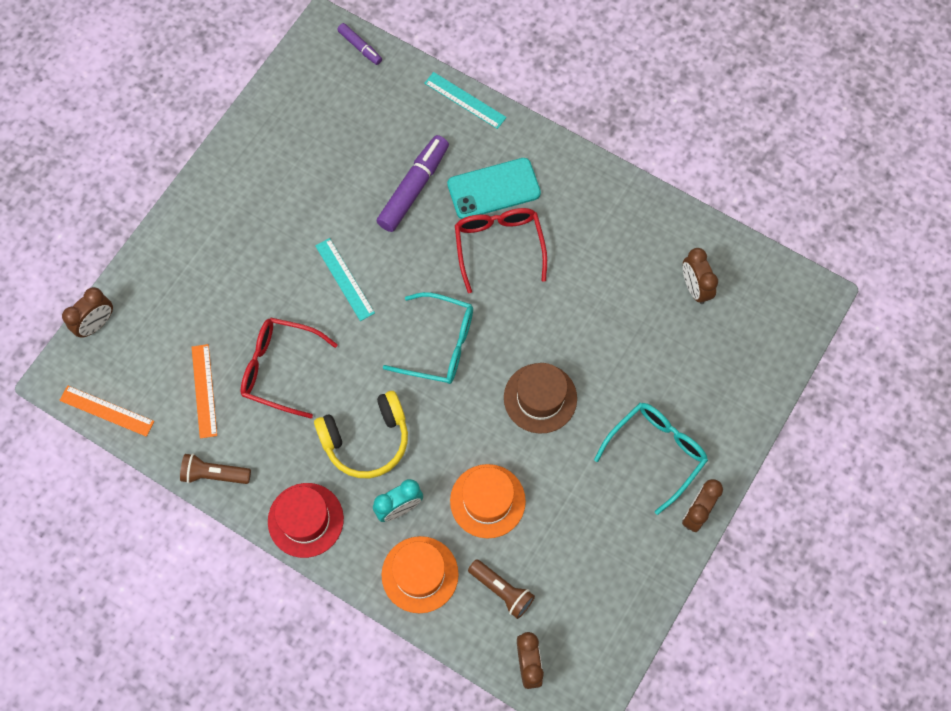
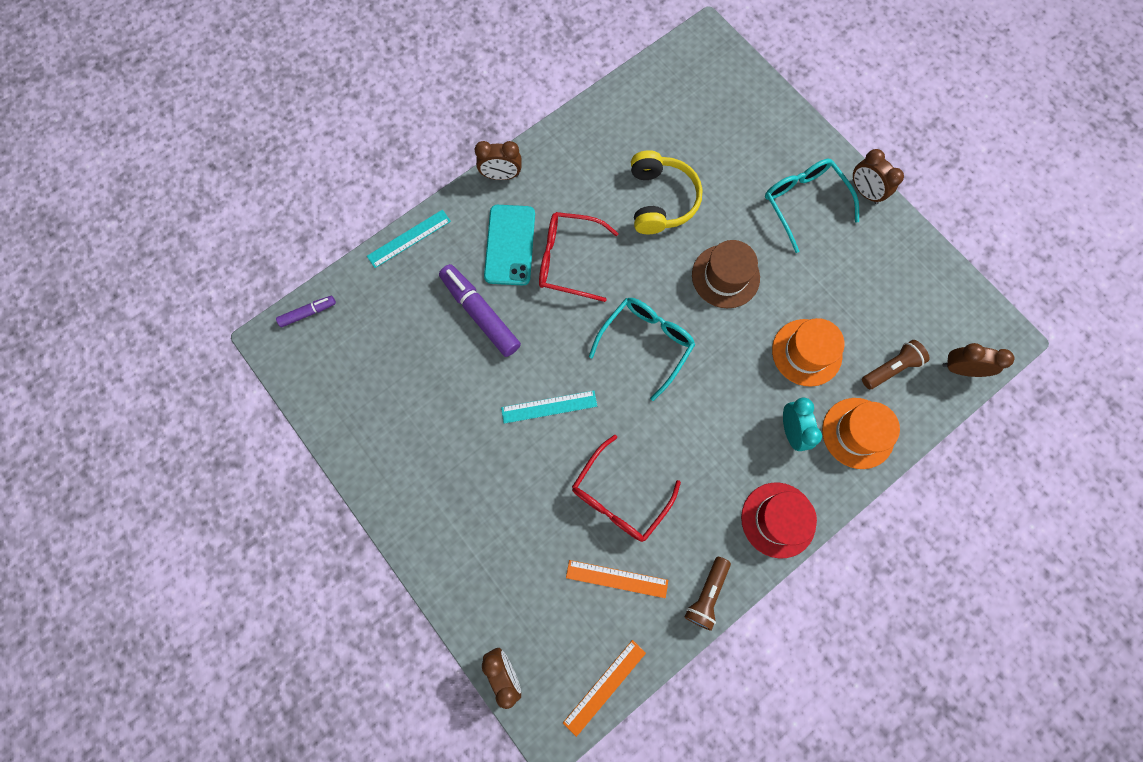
camera: 70 degrees left, 5 degrees up
(366, 440) = (717, 438): yellow headphones -> yellow headphones (660, 200)
(694, 288) = (667, 120): brown clock -> brown clock (501, 175)

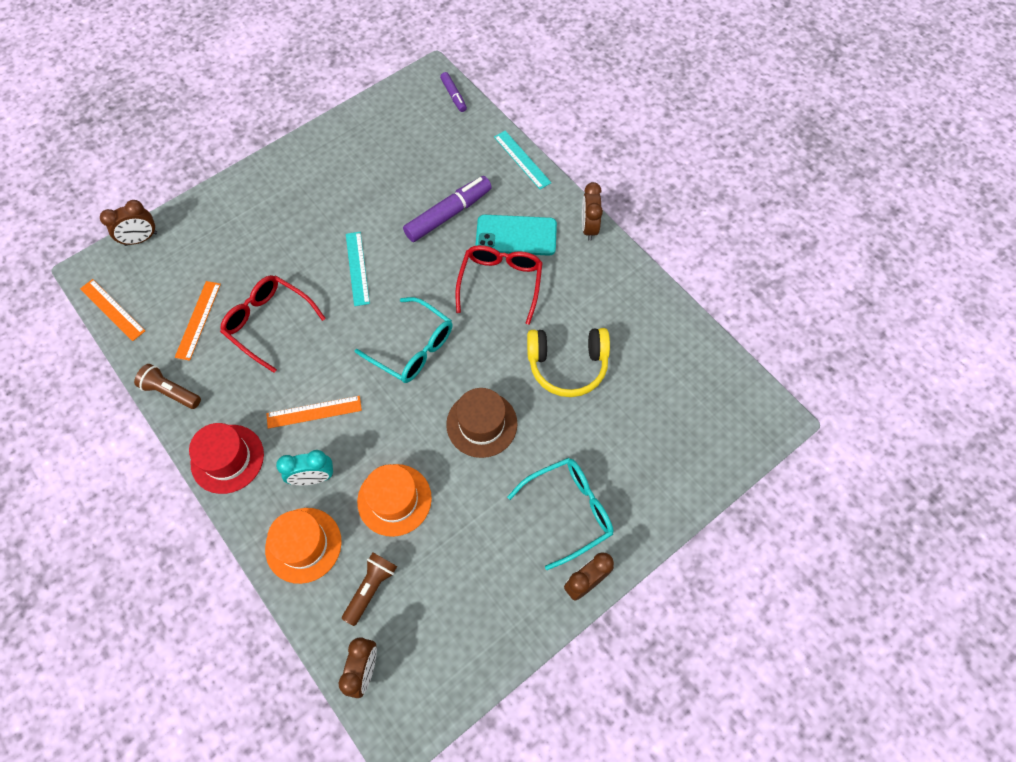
camera: 90 degrees right, 10 degrees down
(722, 437) = (314, 412): none -> orange ruler
(890, 368) = (371, 588): brown flashlight -> brown flashlight turned 120 degrees counterclockwise

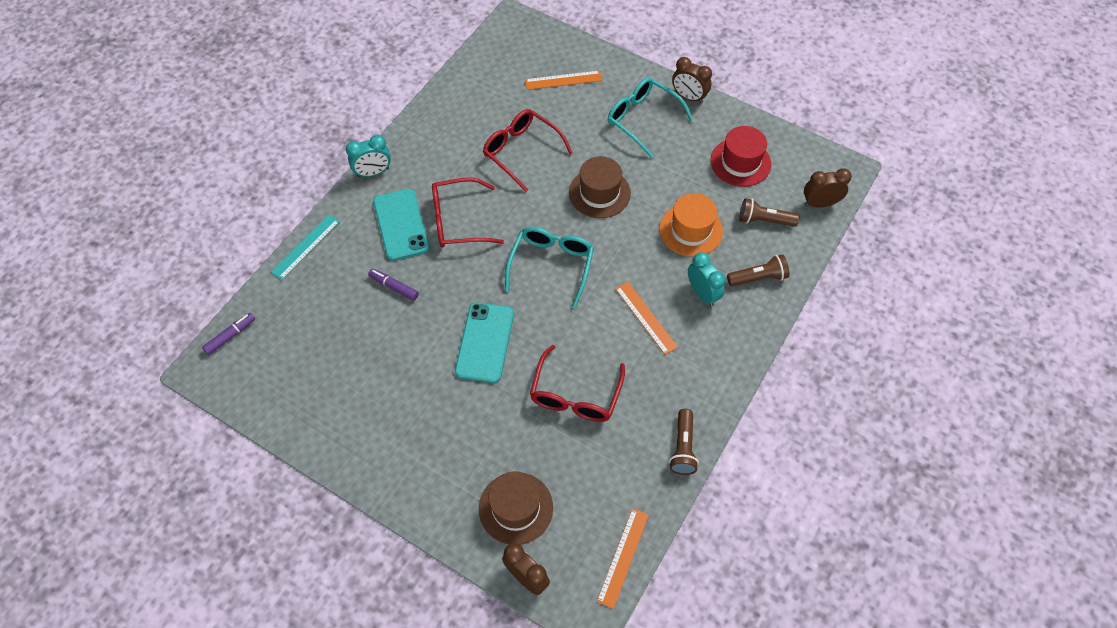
camera: 110 degrees left, 5 degrees down
(198, 248) = (516, 508): none -> brown hat
(198, 320) = (599, 462): orange ruler -> orange ruler (563, 80)
(227, 459) = (720, 367): red hat -> red hat (740, 162)
(303, 545) = (758, 278): orange hat -> brown flashlight
(357, 268) = (484, 342): turquoise ruler -> turquoise phone
(448, 214) = (394, 287): purple marker -> purple marker, size x0.53
(567, 365) = (521, 151): yellow headphones -> red glasses
(589, 227) = (373, 172): brown clock -> turquoise clock

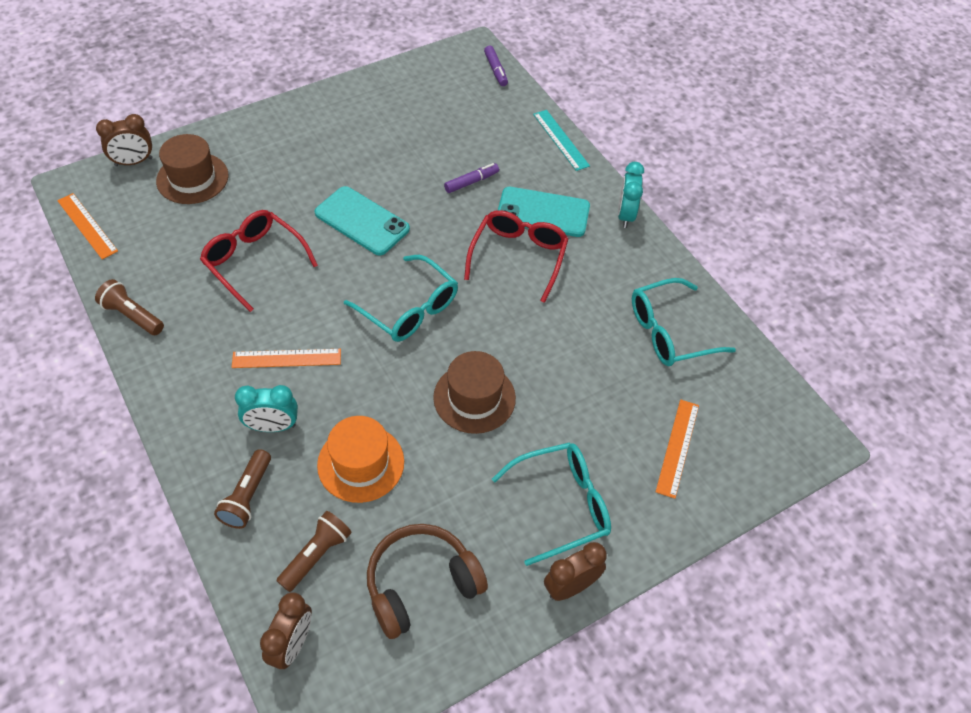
camera: 115 degrees right, 5 degrees down
(474, 111) = (669, 332): none -> turquoise glasses
(521, 151) = (582, 351): red glasses -> none
(740, 162) = (421, 584): red hat -> brown headphones

